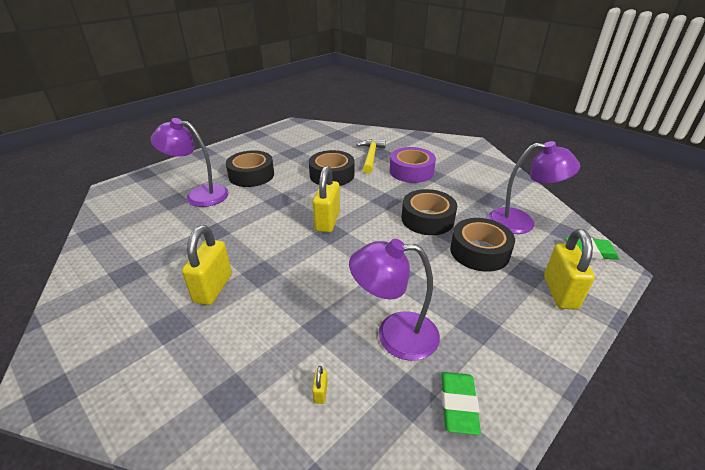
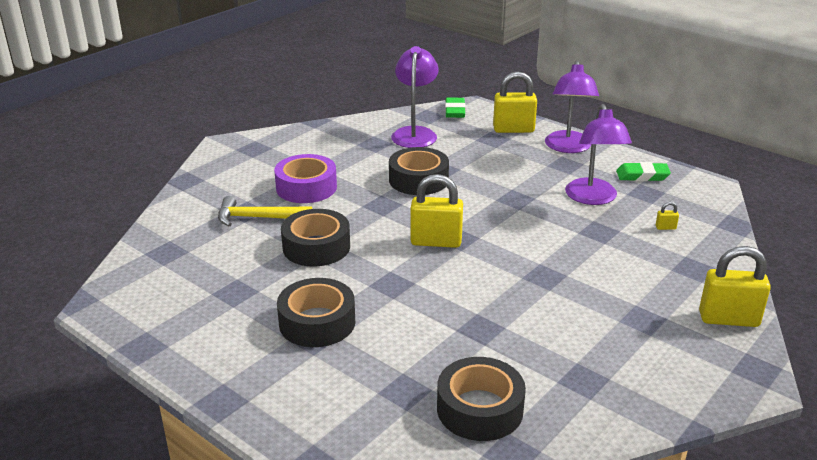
camera: 95 degrees left, 5 degrees down
(199, 195) = (385, 365): purple lamp -> purple lamp (568, 148)
(213, 288) = (581, 304): yellow padlock -> yellow padlock (728, 319)
(479, 251) = (469, 156): black tape -> black tape (479, 409)

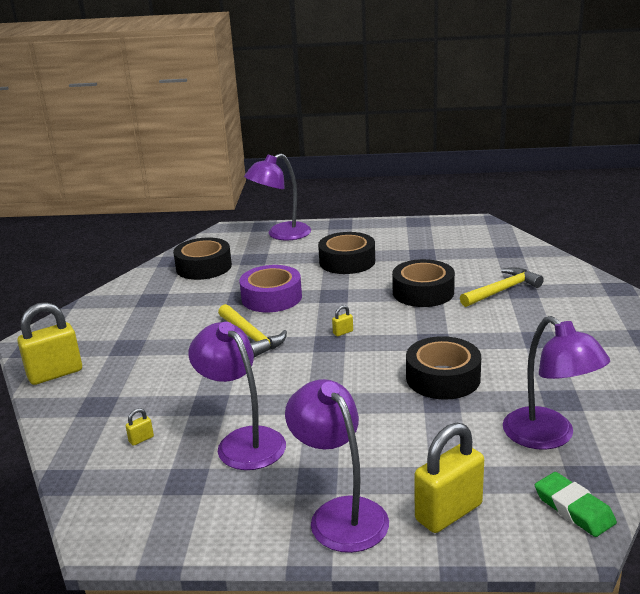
camera: 145 degrees right, 5 degrees down
(306, 187) = (520, 325): purple tape -> purple tape (271, 297)
(318, 424) = (281, 234): none -> purple lamp
(436, 242) = (343, 332): yellow padlock -> yellow padlock, size x0.40
(516, 274) = (251, 336): none -> yellow hammer
(642, 175) = (205, 509): green eraser -> none

